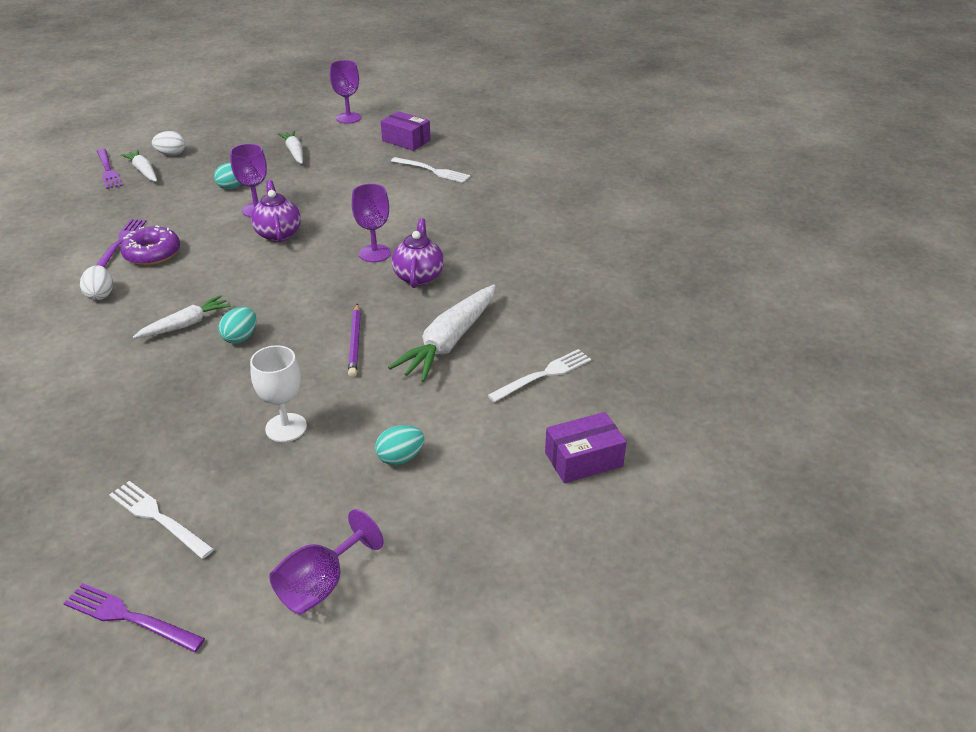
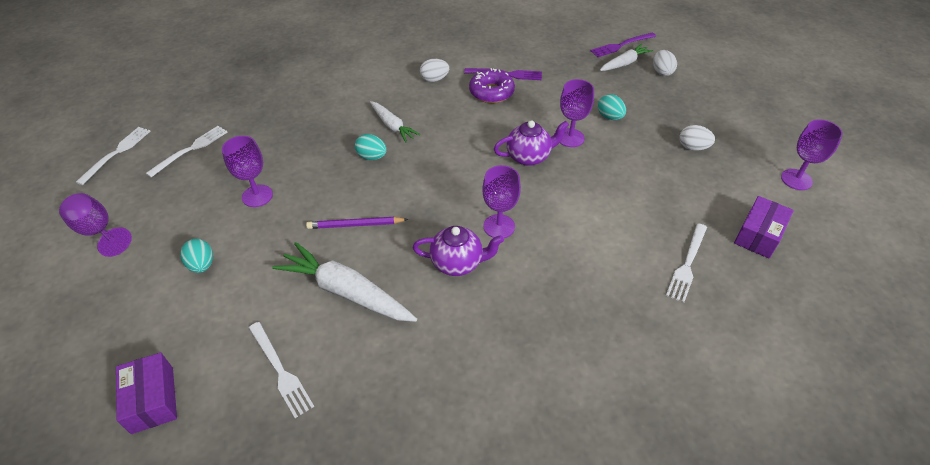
camera: 90 degrees right, 10 degrees up
(129, 617) = (117, 153): purple fork -> white fork
(286, 428) = (257, 196): white goblet -> purple goblet
(295, 152) = (693, 147): white carrot -> white egg

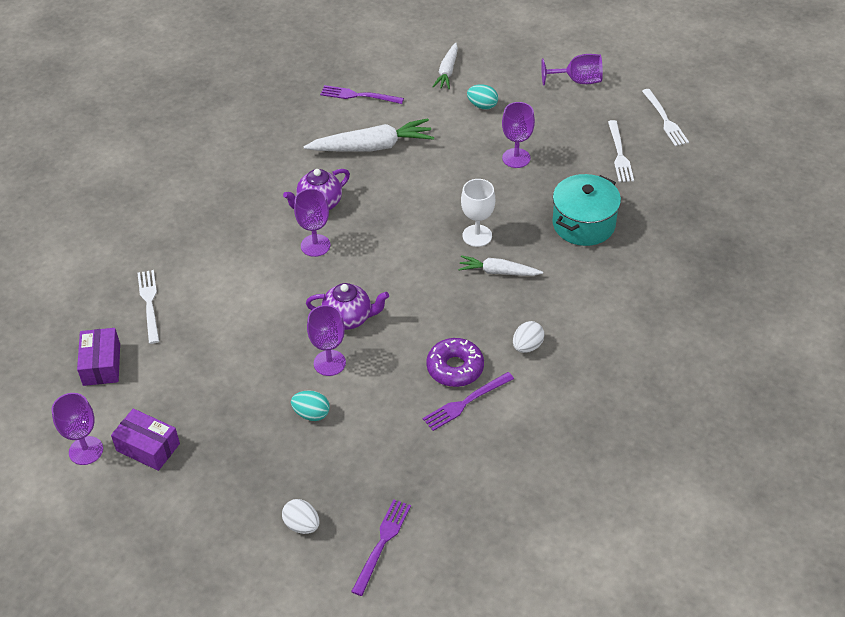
camera: 140 degrees right, 0 degrees up
(152, 400) = (407, 51): purple box -> purple box (148, 447)
(280, 371) = (358, 95): white fork -> purple fork
(295, 121) = (583, 224): none -> turquoise pot
(355, 225) = (420, 184): purple pencil -> none
(372, 157) = (477, 236): turquoise egg -> white goblet
(529, 157) = (348, 318): purple teapot -> purple teapot turned 120 degrees counterclockwise
(624, 63) = (355, 511): white carrot -> white carrot (447, 71)
(693, 147) = (205, 427): white egg -> none

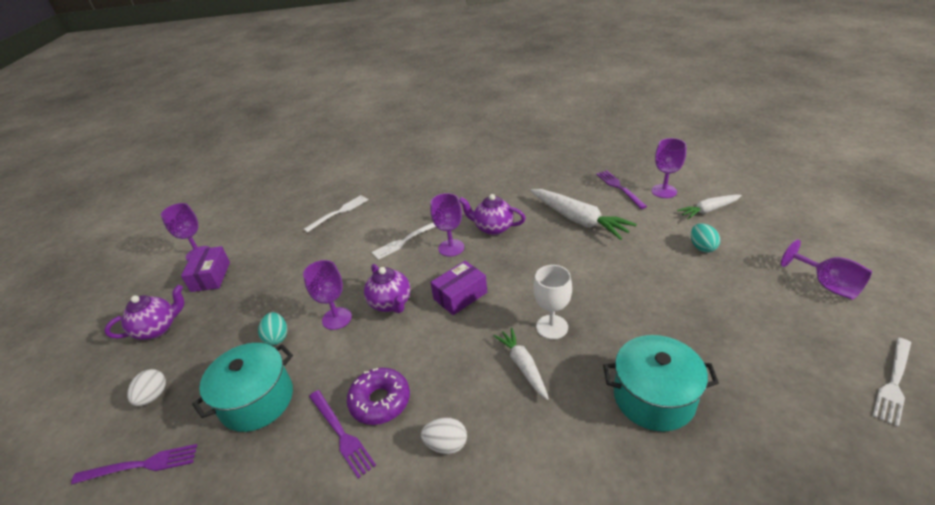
camera: 60 degrees right, 10 degrees down
(101, 364) = (275, 223): purple box -> purple box (460, 296)
(197, 509) = (158, 329): none -> purple teapot
(380, 448) = (257, 400): none -> turquoise pot
(465, 402) = (341, 434): purple fork -> purple fork turned 150 degrees counterclockwise
(516, 158) = (673, 300): purple goblet -> purple goblet (664, 191)
(619, 154) = (785, 371): white fork -> white fork (405, 240)

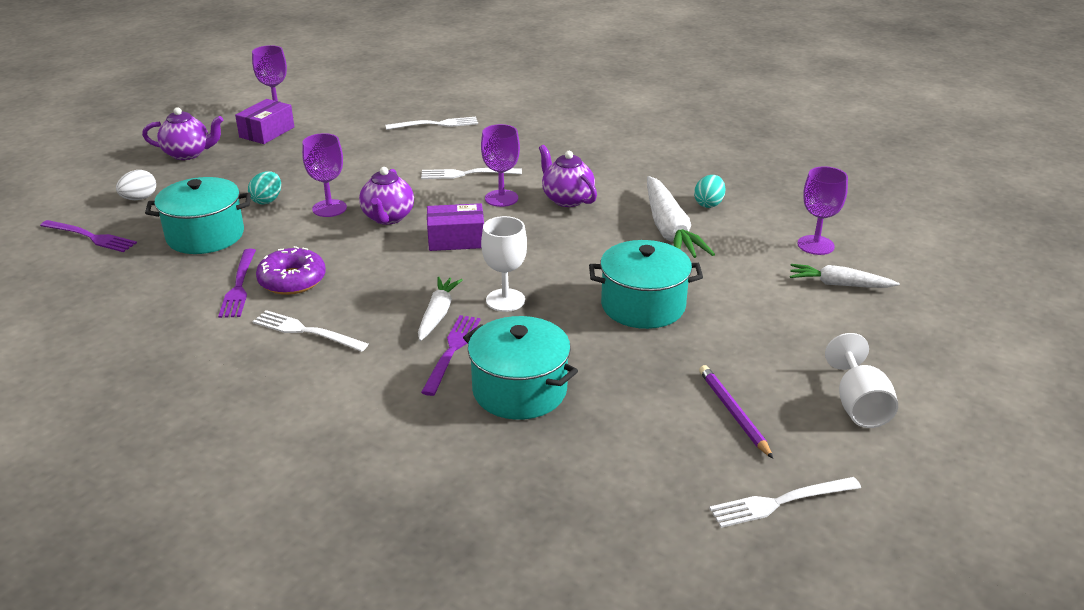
camera: 30 degrees right, 5 degrees down
(446, 444) = (306, 331): white egg -> white fork
(619, 188) = (766, 220): purple fork -> purple fork (452, 351)
(635, 282) = (643, 306): none -> turquoise pot
(702, 247) = (769, 311): turquoise egg -> turquoise egg (708, 204)
(783, 331) = (733, 413): none -> purple pencil
(827, 285) = (859, 406): purple goblet -> white goblet

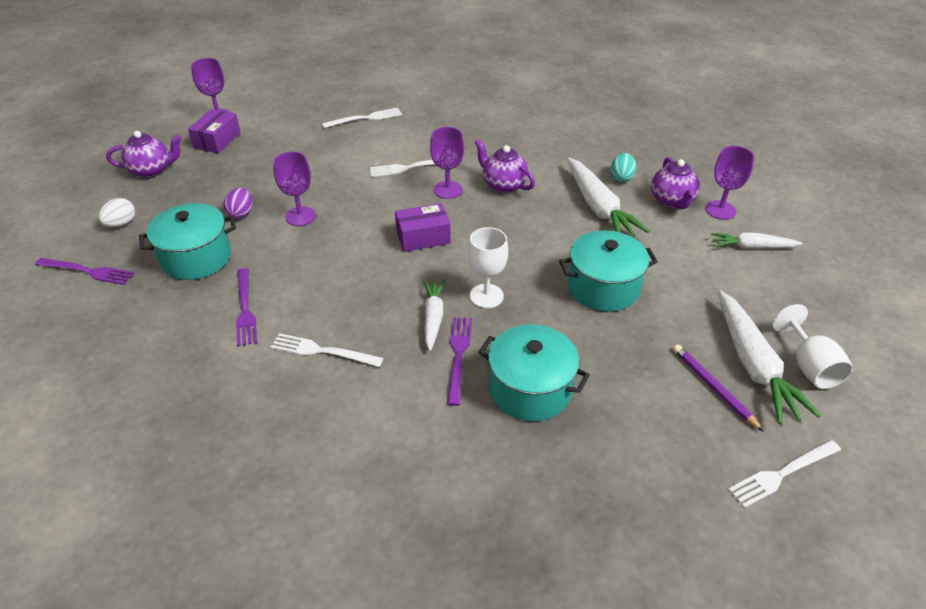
camera: 10 degrees left, 10 degrees up
(267, 200) = (241, 214): turquoise egg -> purple egg
(292, 280) = (292, 297): purple donut -> none
(388, 218) = (356, 221): purple teapot -> purple teapot (672, 201)
(790, 396) = (753, 364): none -> white carrot

